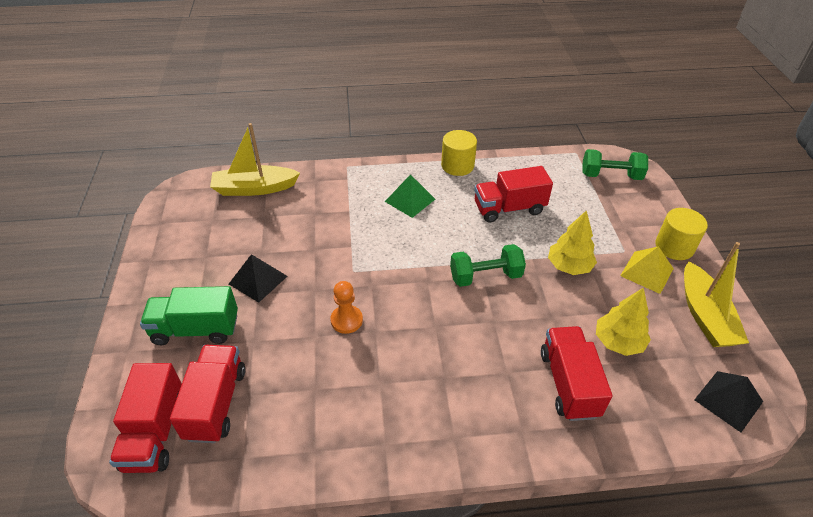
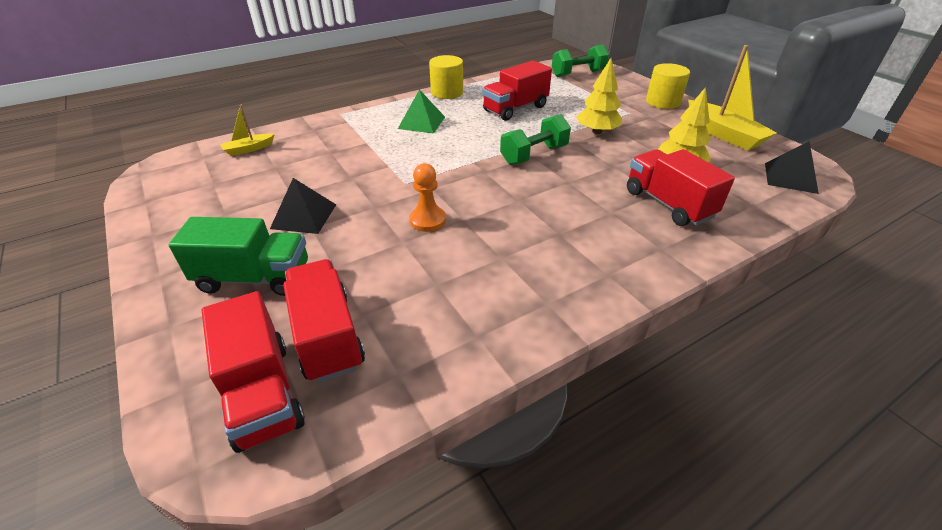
camera: 25 degrees left, 5 degrees down
(196, 329) = (254, 278): green truck -> green truck turned 150 degrees counterclockwise
(254, 188) = (249, 149): yellow boat -> yellow boat, size x0.52
(647, 272) = (658, 120): yellow pyramid -> none

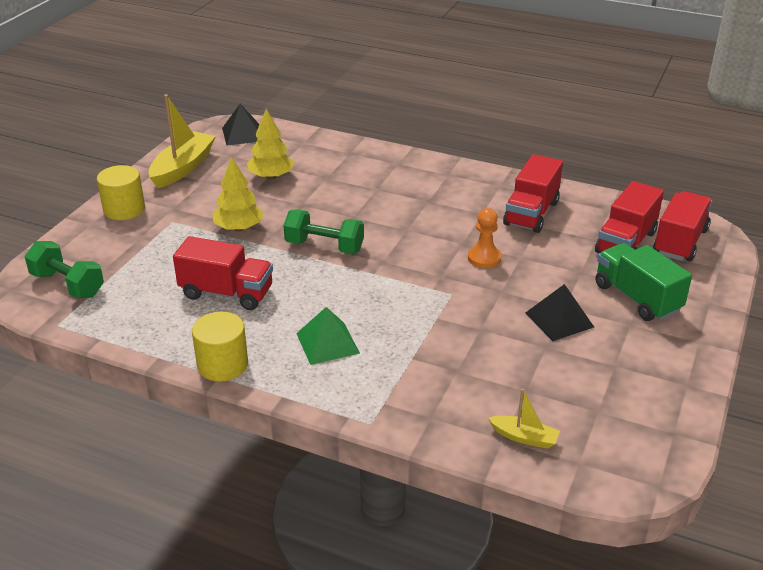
camera: 125 degrees left, 5 degrees down
(668, 204) = (338, 171): red truck -> red truck (531, 213)

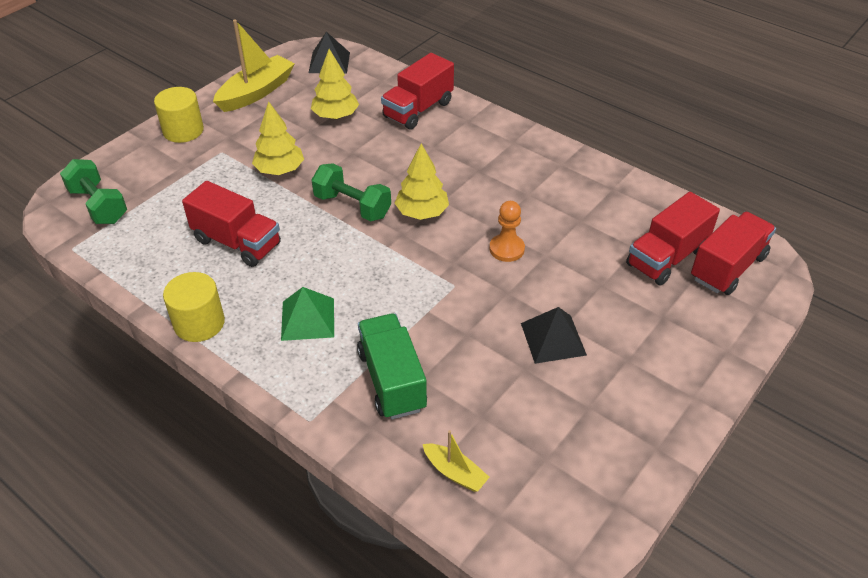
camera: 15 degrees right, 10 degrees up
(392, 242) = (422, 213): none -> yellow tree
(531, 213) = (580, 203): red truck -> red truck (418, 110)
(637, 298) = (649, 329): green truck -> green truck (392, 380)

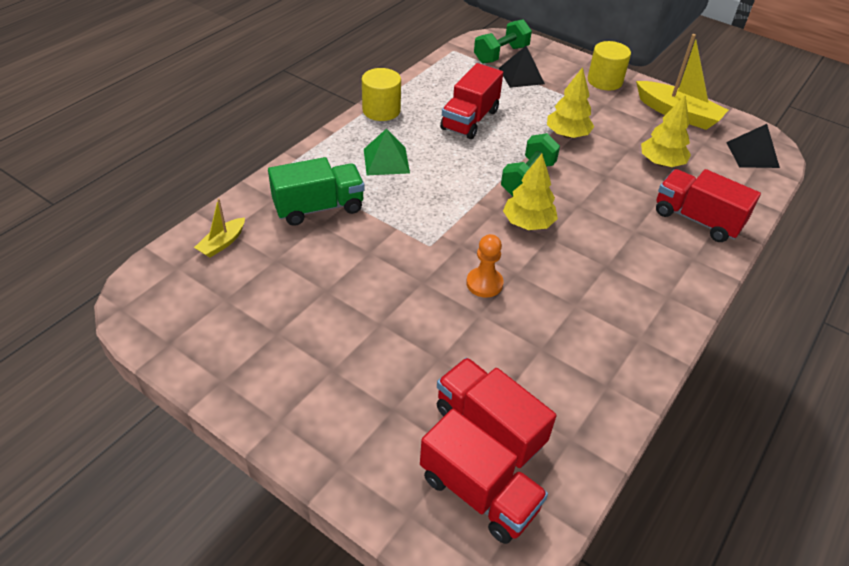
camera: 85 degrees right, 0 degrees up
(553, 339) = (361, 312): black pyramid -> black pyramid (521, 76)

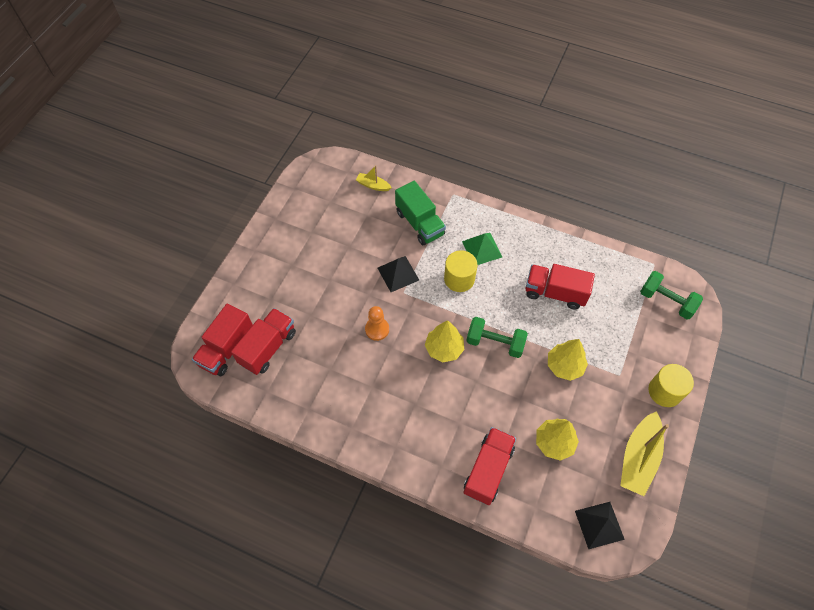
camera: 80 degrees right, 15 degrees up
(381, 110) = (541, 232): yellow cylinder -> yellow cylinder (459, 279)
(521, 76) = (639, 321): black pyramid -> black pyramid (398, 273)

